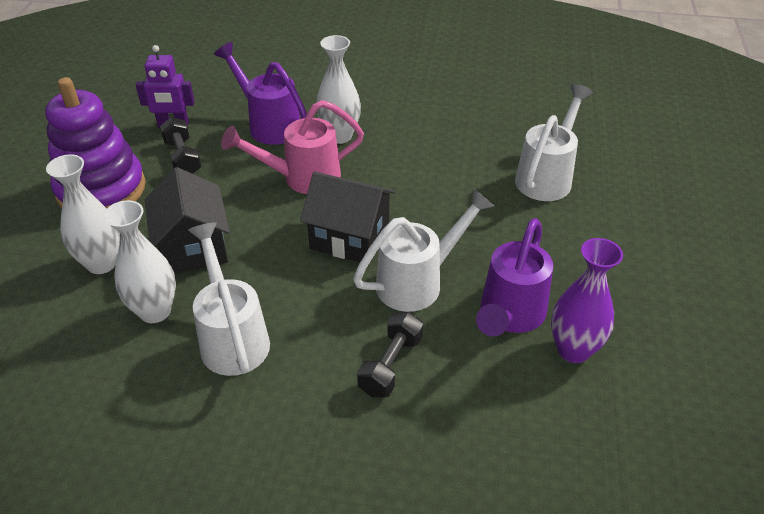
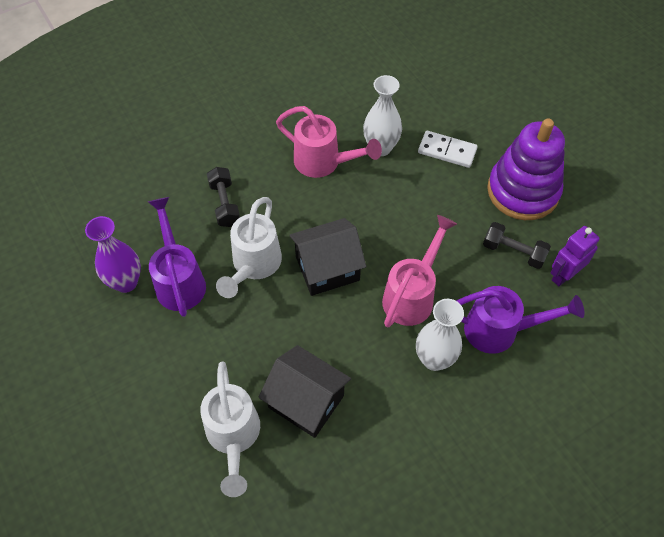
camera: 140 degrees right, 15 degrees up
(101, 263) = (447, 151): white vase -> white domino
(194, 247) = (412, 195): black house -> black house (306, 401)
(232, 336) = (324, 163): white watering can -> pink watering can

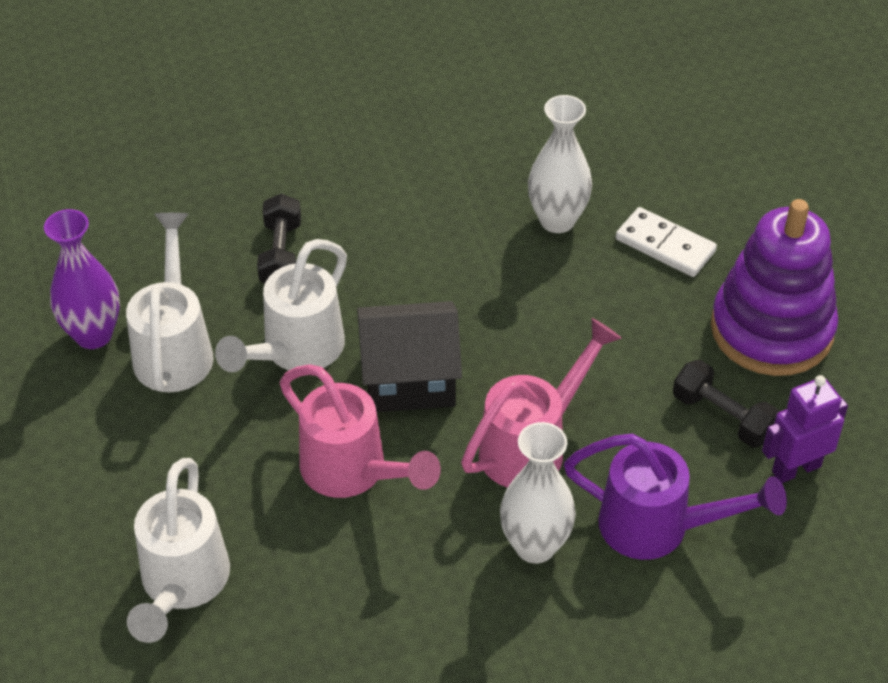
camera: 15 degrees right, 10 degrees down
(179, 279) = (174, 347): purple watering can -> white watering can
(306, 401) = (310, 561): black house -> none
(324, 163) = (458, 225): pink watering can -> pink watering can (354, 473)

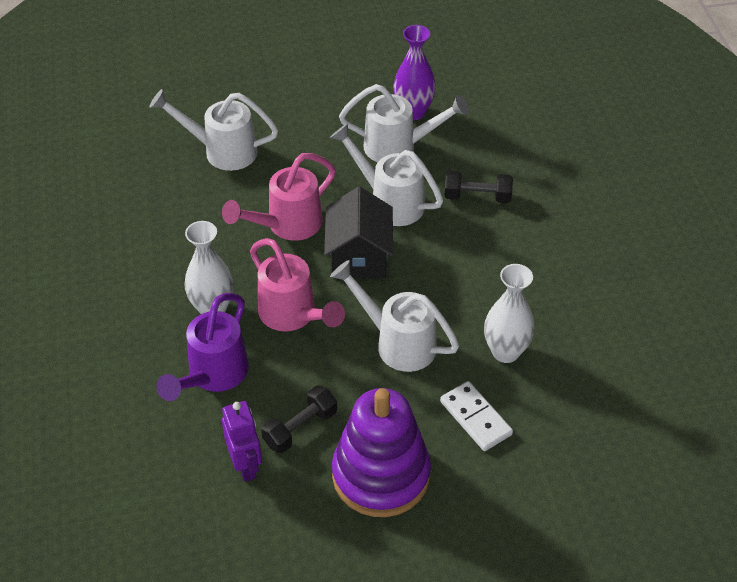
camera: 95 degrees right, 0 degrees up
(560, 327) = (397, 342): none -> white watering can
(665, 245) = (476, 418): white domino -> white domino turned 75 degrees counterclockwise

